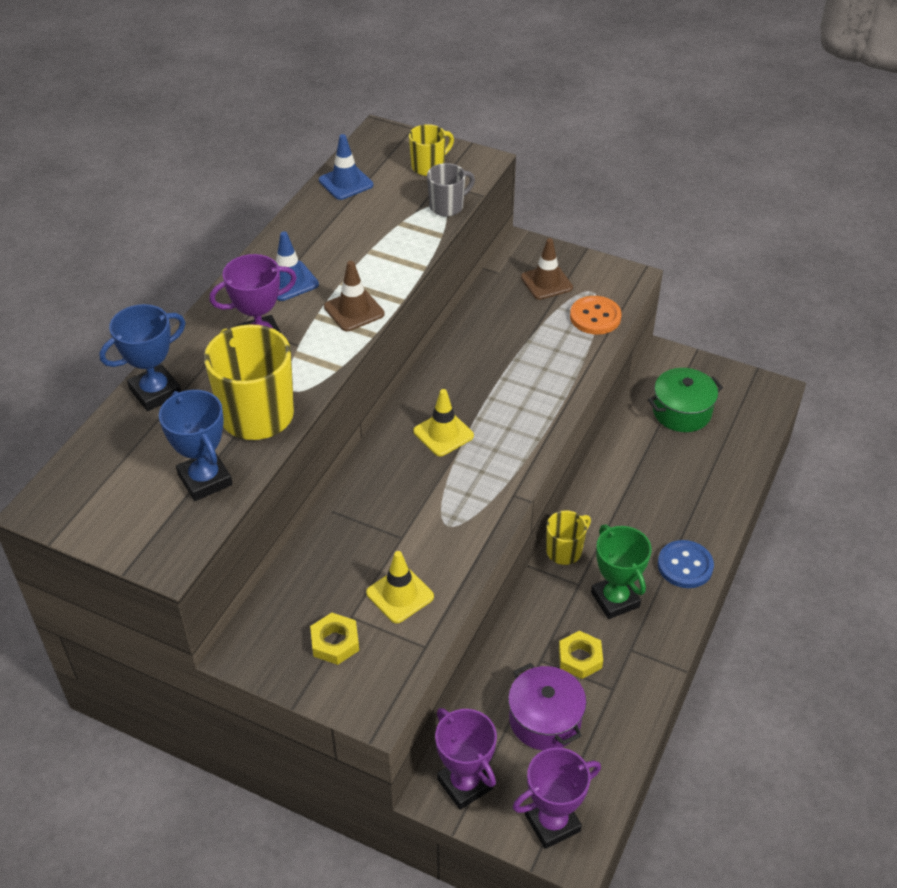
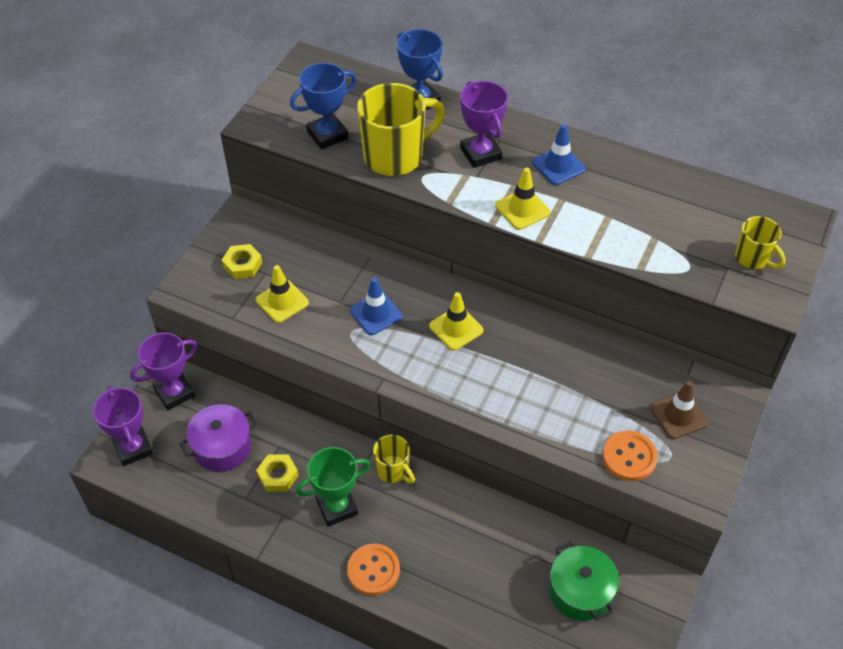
camera: 90 degrees right, 5 degrees up
(346, 183) = (711, 196): blue traffic cone -> blue traffic cone (376, 313)
(354, 310) = (522, 209): brown traffic cone -> yellow traffic cone
(447, 206) = (687, 273): grey mug -> none
(685, 565) = (373, 570): blue button -> orange button

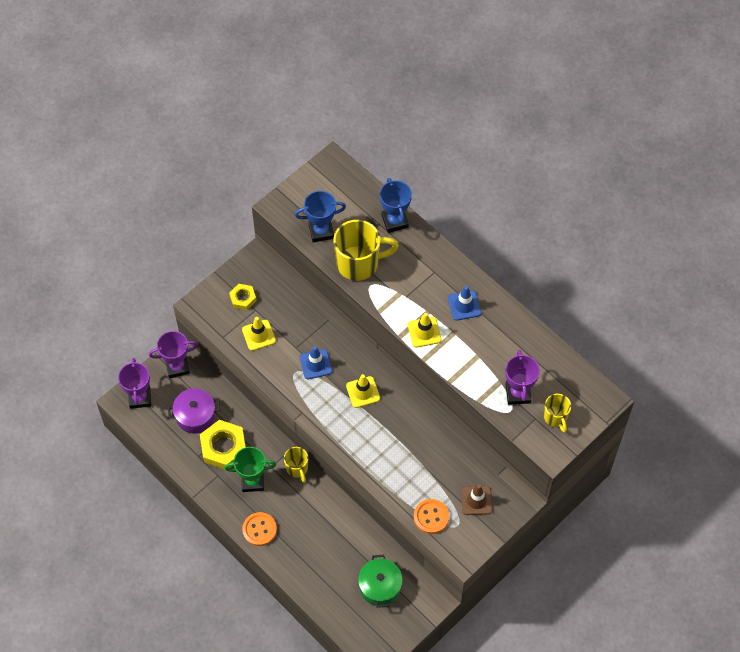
camera: 20 degrees right, 10 degrees up
(278, 475) = (223, 447): yellow nut -> yellow nut, size x1.80
(480, 153) = (417, 279): purple trophy -> purple trophy (518, 393)

